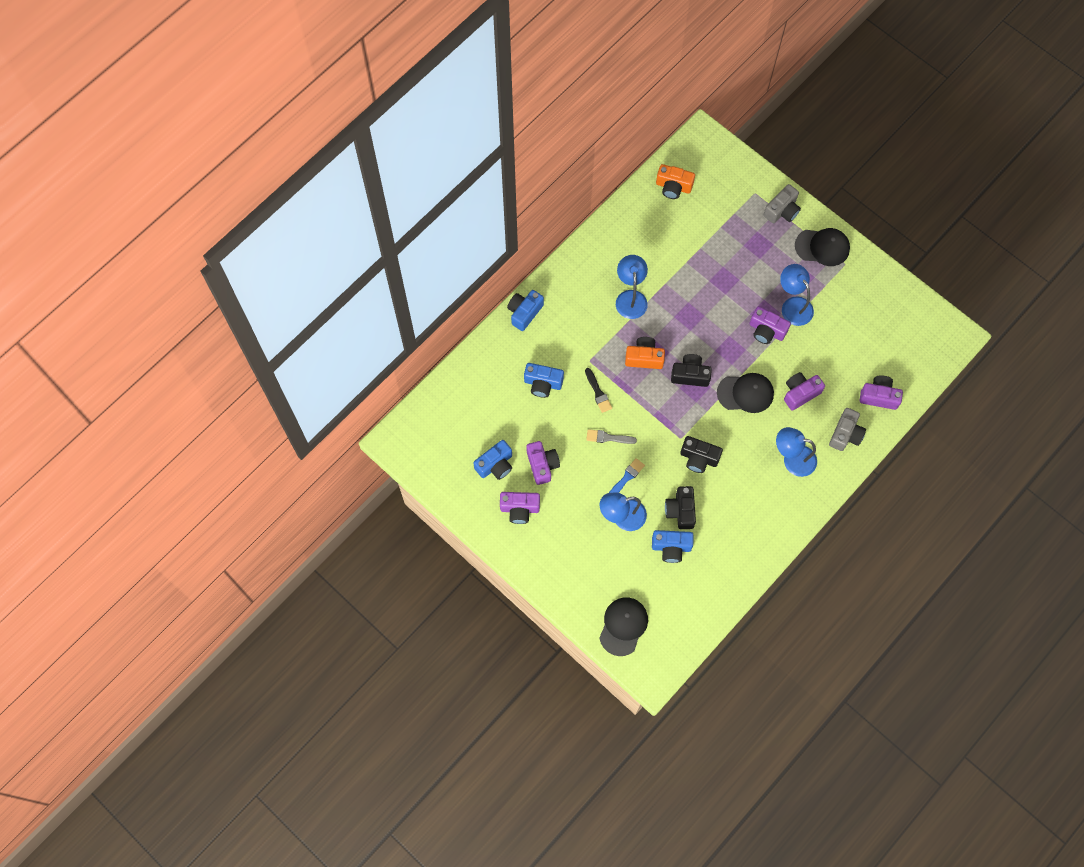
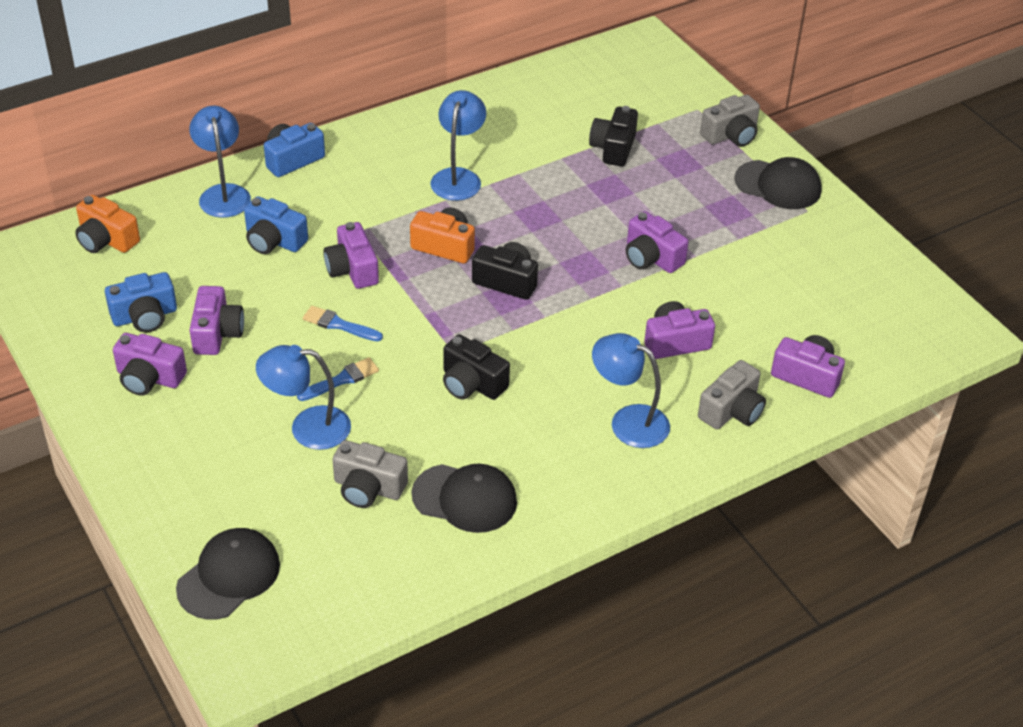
camera: 15 degrees right, 25 degrees down
(598, 392) = (352, 269): black brush -> purple camera
(608, 437) = (339, 325): grey brush -> blue brush
(671, 547) = (368, 488): blue camera -> grey camera
(673, 187) = (579, 79): orange camera -> orange camera (106, 240)
(680, 511) = (408, 443): black camera -> black camera (613, 148)
(745, 393) = (585, 322): black cap -> black cap (465, 498)
(793, 305) = (706, 238): blue lamp -> blue lamp (223, 193)

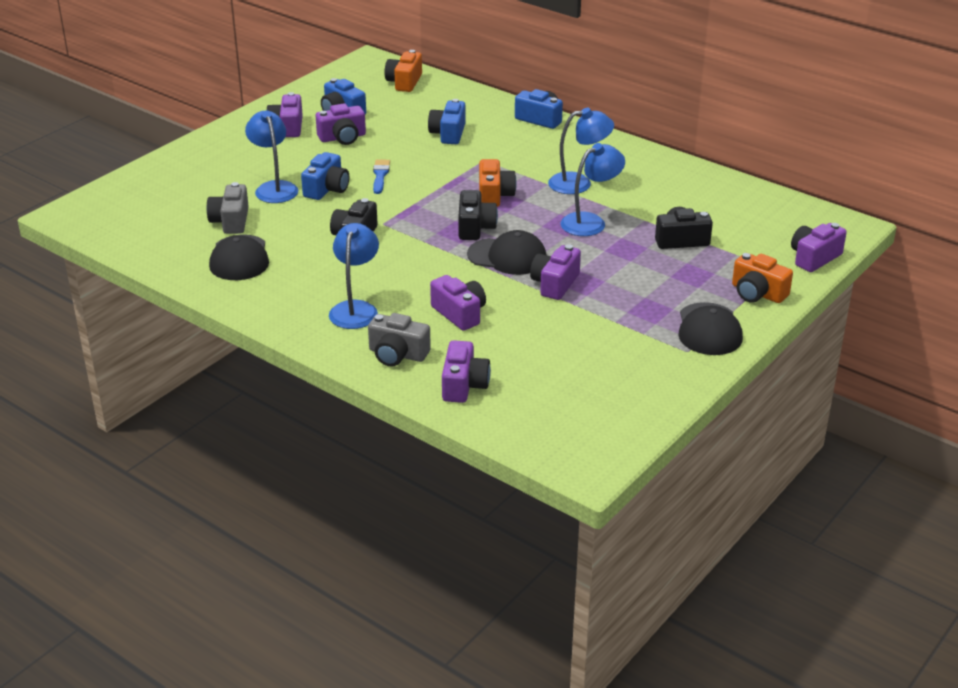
camera: 70 degrees right, 10 degrees down
(223, 193) = (482, 106): blue lamp -> blue lamp (590, 222)
(229, 576) = (132, 193): black cap -> black cap (507, 257)
(341, 380) = (327, 189): blue brush -> blue camera
(352, 269) = (441, 167): purple camera -> purple camera (814, 258)
(731, 135) = (757, 293): grey camera -> orange camera

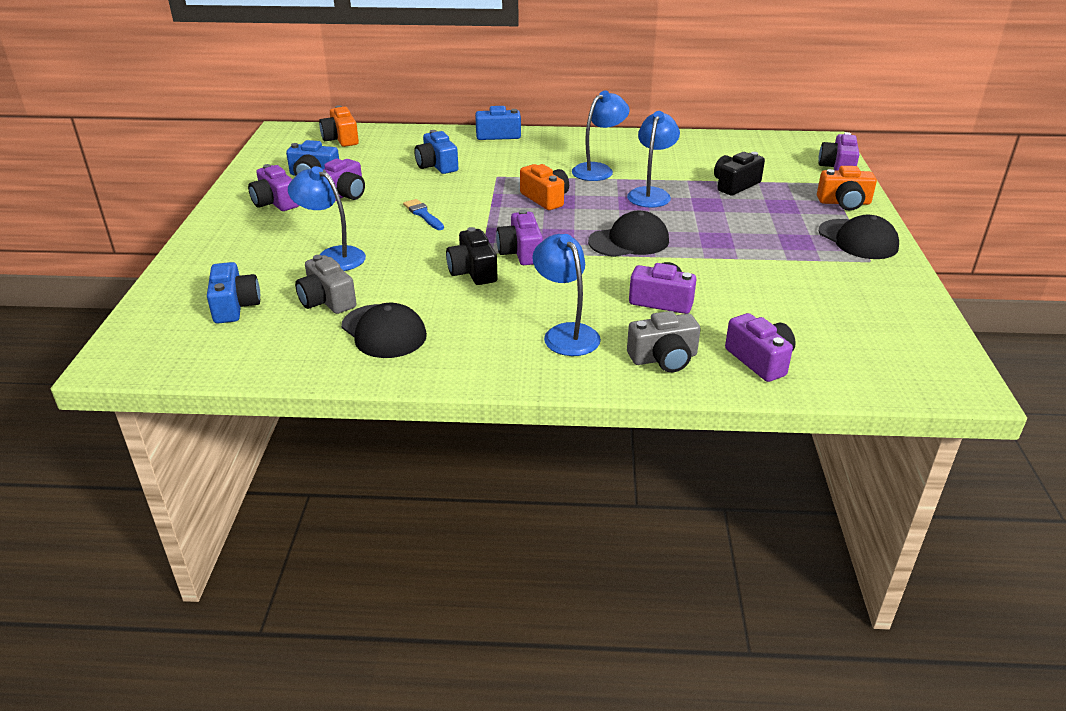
camera: 35 degrees left, 0 degrees up
(327, 189) = (387, 240): blue camera -> blue camera (235, 306)
(475, 227) = (567, 228): black camera -> none
(555, 284) = (698, 248): purple camera -> purple camera (521, 252)

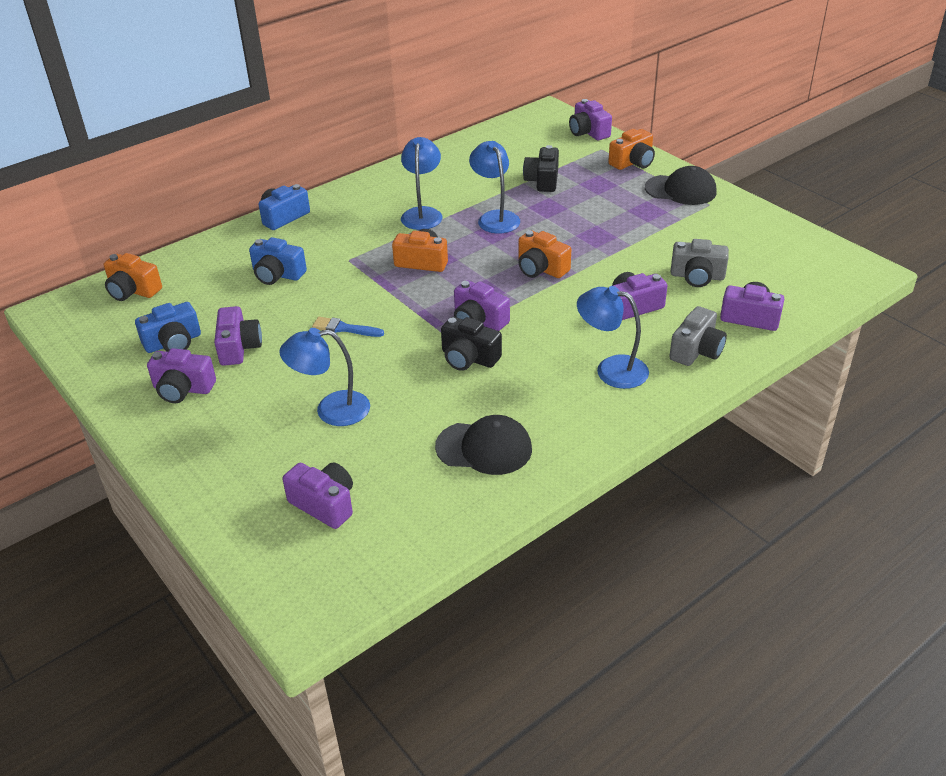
camera: 40 degrees left, 5 degrees up
(235, 306) = (324, 504): blue camera -> purple camera
(327, 300) = (395, 451): grey camera -> grey camera (697, 276)
(629, 241) = (541, 268): black cap -> orange camera

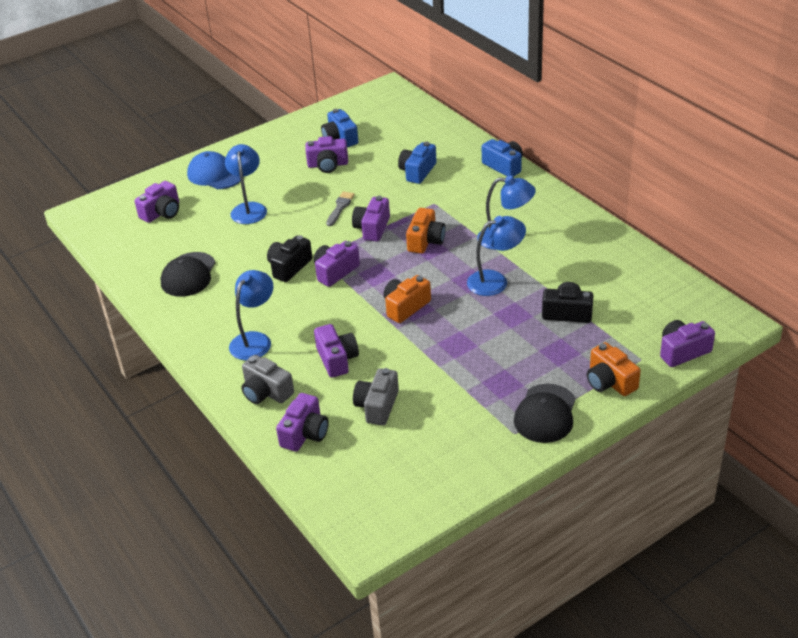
camera: 95 degrees right, 0 degrees up
(133, 290) = (406, 114): orange camera -> none
(183, 389) = (288, 149): purple camera -> purple camera (372, 228)
(231, 458) = (215, 175): none -> blue cap
(344, 328) = (340, 207): blue brush -> grey brush

